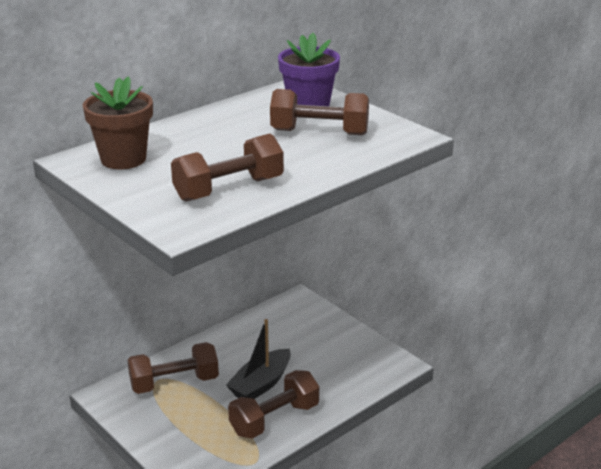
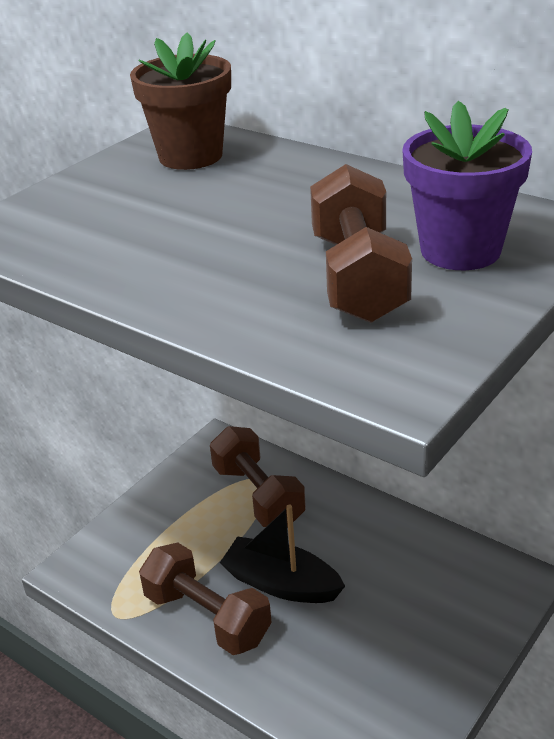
camera: 80 degrees right, 5 degrees up
(229, 189) = (111, 241): brown dumbbell -> none

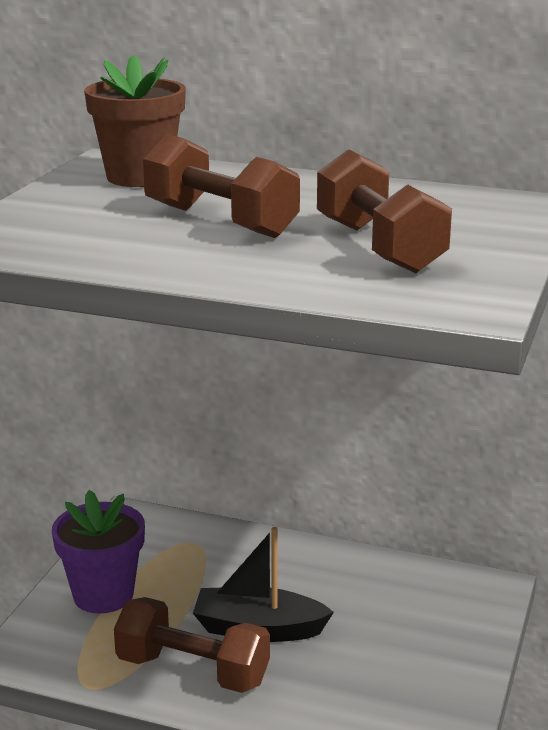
camera: 20 degrees left, 10 degrees down
(258, 495) = (197, 557): brown dumbbell -> brown dumbbell (220, 221)
(460, 250) = (454, 224): purple flower pot -> purple flower pot (103, 595)

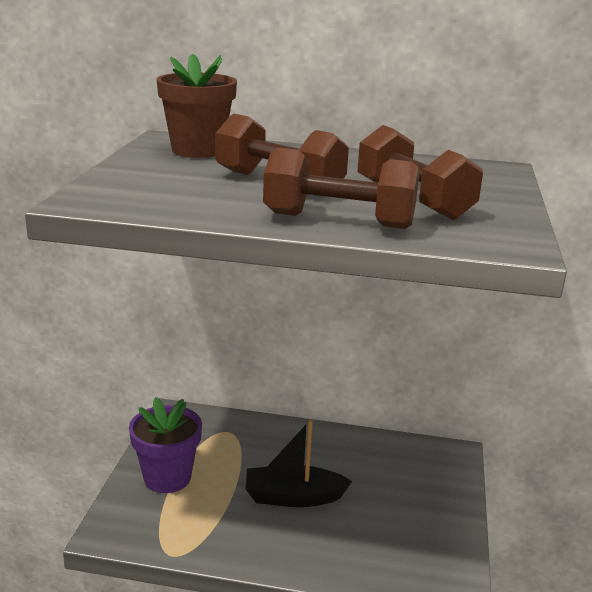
camera: 10 degrees left, 0 degrees up
(192, 671) = (251, 535): brown dumbbell -> brown dumbbell (338, 221)

